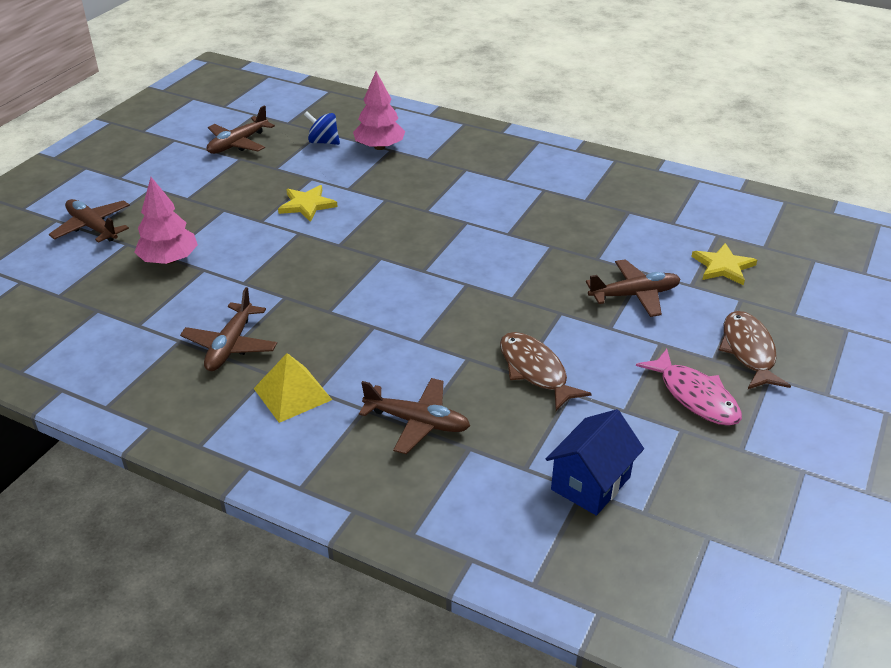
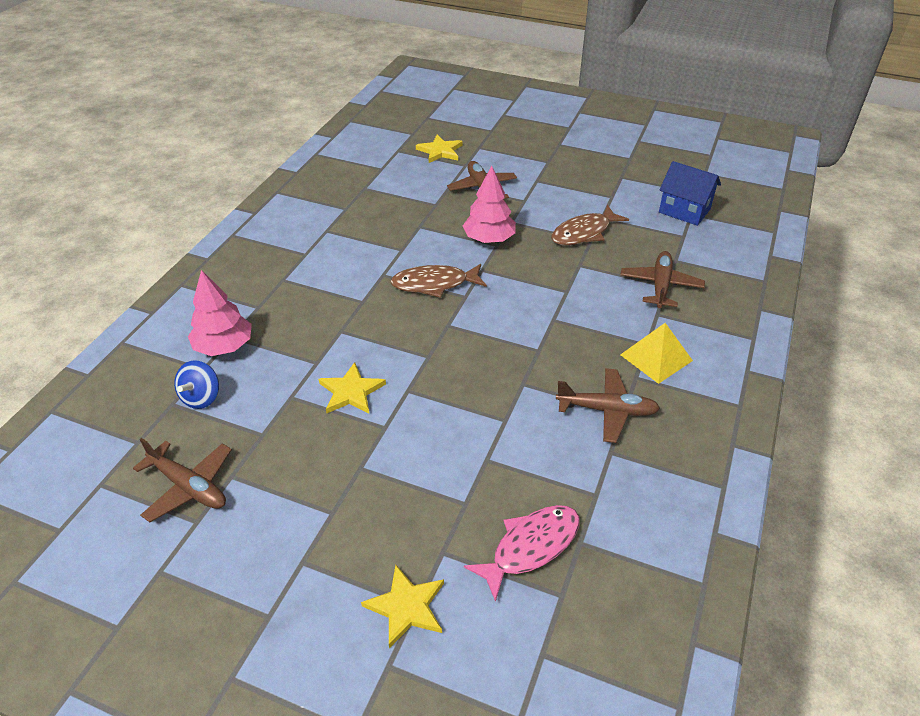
camera: 95 degrees left, 5 degrees up
(92, 227) = (406, 607): brown plane -> yellow star
(169, 260) = (472, 497): pink tree -> pink tree (489, 239)
(695, 396) = (588, 170): pink fish -> pink fish (530, 547)
(748, 351) = (536, 149): brown fish -> brown fish (434, 284)

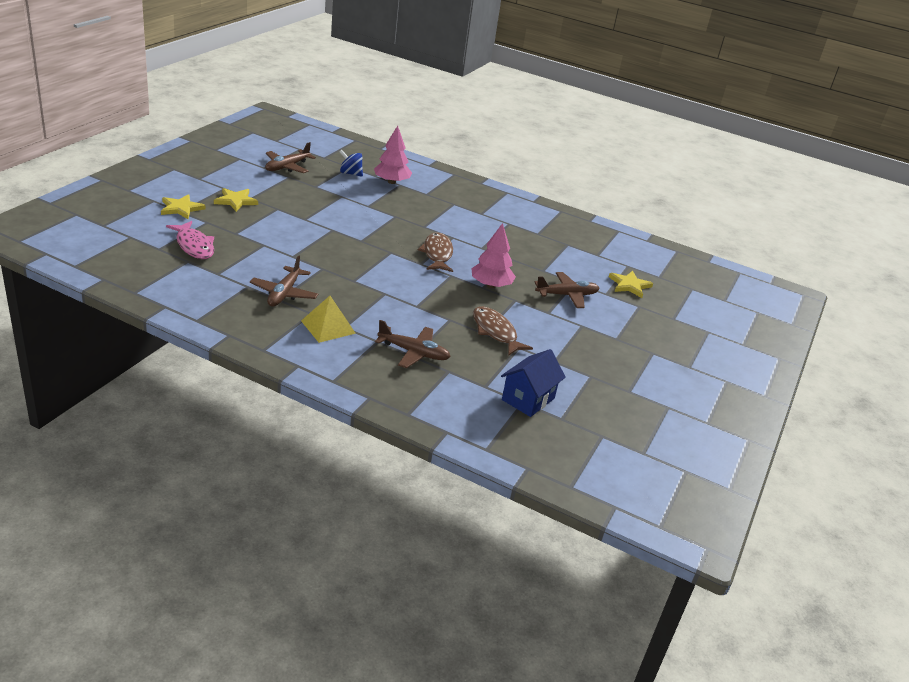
camera: 90 degrees right, 10 degrees down
(351, 391) = (338, 213): yellow star -> yellow star (236, 201)

